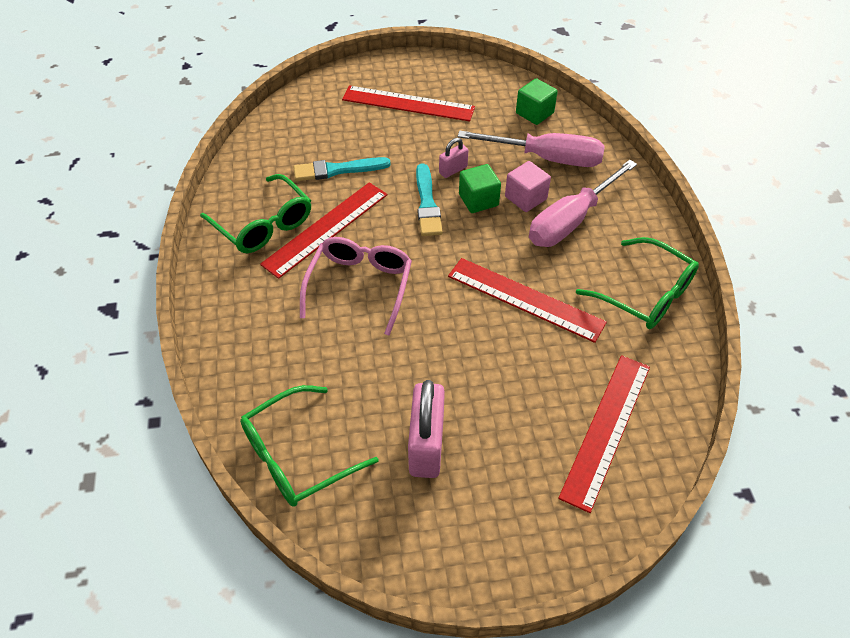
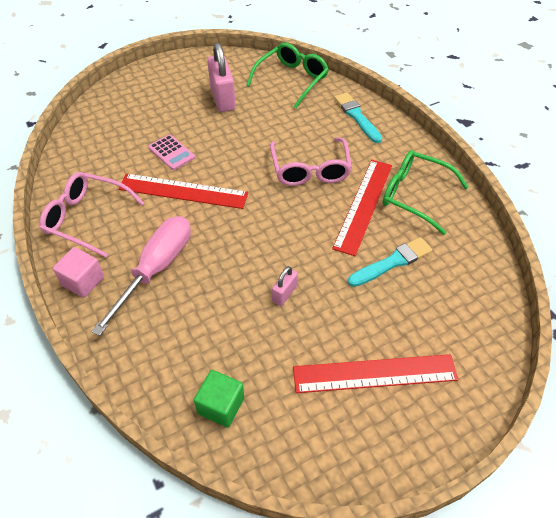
camera: 160 degrees right, 0 degrees up
(427, 203) = (292, 250): turquoise brush -> turquoise brush (357, 117)
(478, 200) = (247, 267): green cube -> none
(525, 198) = (204, 281): pink cube -> pink cube (83, 281)
(529, 361) = (171, 152): none -> pink calculator
(547, 158) = (192, 337): pink screwdriver -> none
(606, 429) = (115, 129): red ruler -> none
(645, 294) = (87, 218): green glasses -> pink glasses

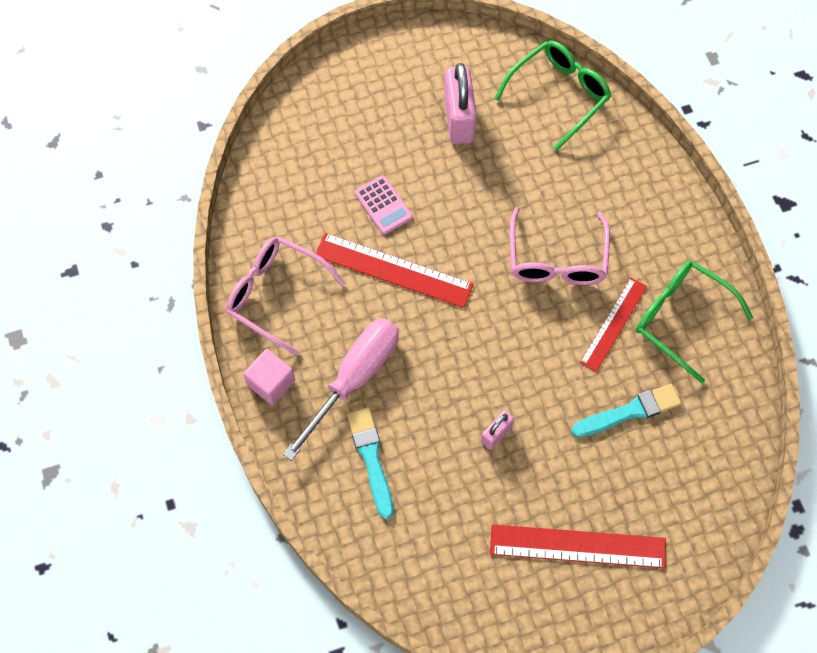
camera: 10 degrees right, 15 degrees up
(221, 406) = (410, 555): green cube -> none
(357, 117) = (636, 177): turquoise brush -> turquoise brush (371, 459)
(363, 205) = (613, 324): red ruler -> red ruler, size x0.66

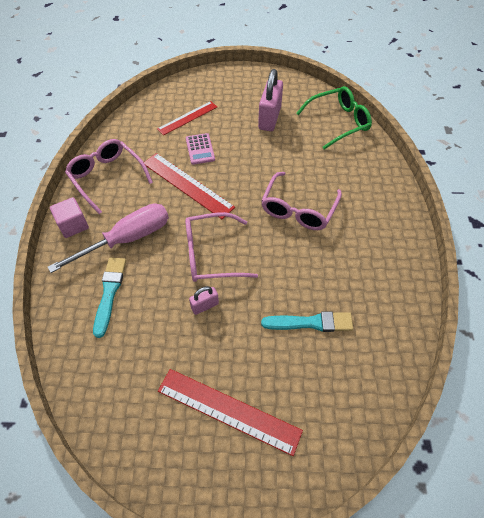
camera: 20 degrees right, 10 degrees down
(472, 363) = (211, 254): none -> pink glasses
(613, 324) = (322, 260): red ruler -> red ruler (187, 118)
(681, 318) = (374, 272): green glasses -> none

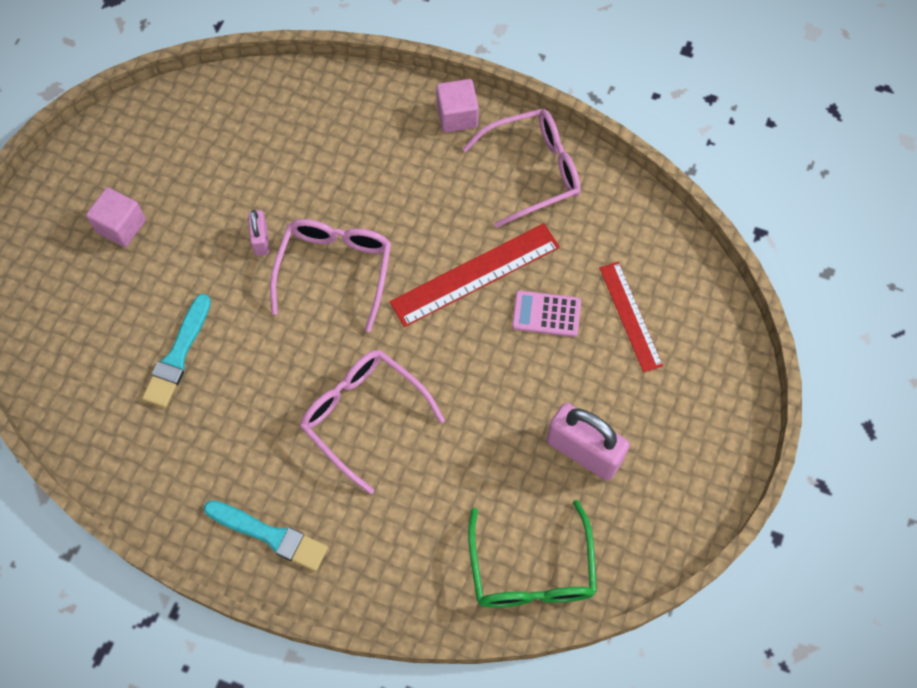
camera: 110 degrees right, 10 degrees up
(109, 293) = (329, 139): turquoise brush -> turquoise brush (269, 535)
(127, 239) = (405, 175): pink screwdriver -> none
(228, 410) = (121, 226): red ruler -> pink cube

